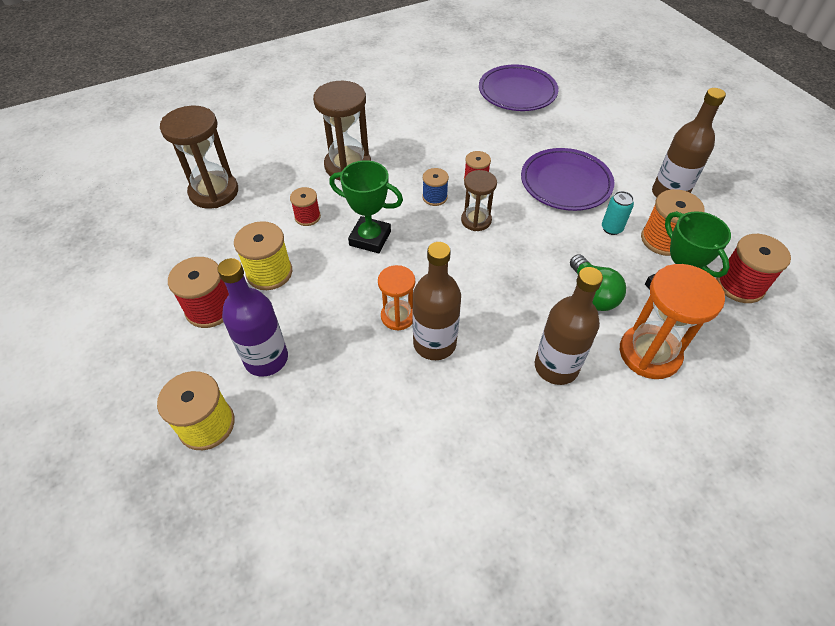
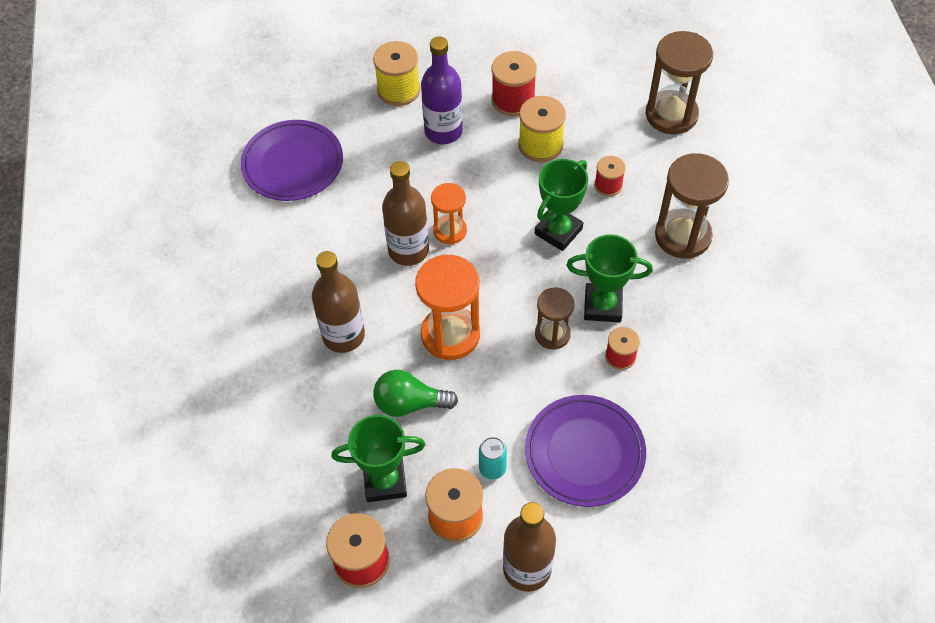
camera: 110 degrees right, 5 degrees up
(434, 197) = (602, 306): blue spool -> green trophy
(517, 92) = (798, 475): purple plate -> purple plate (293, 164)
(649, 353) = (322, 420): orange hourglass -> orange hourglass (450, 335)

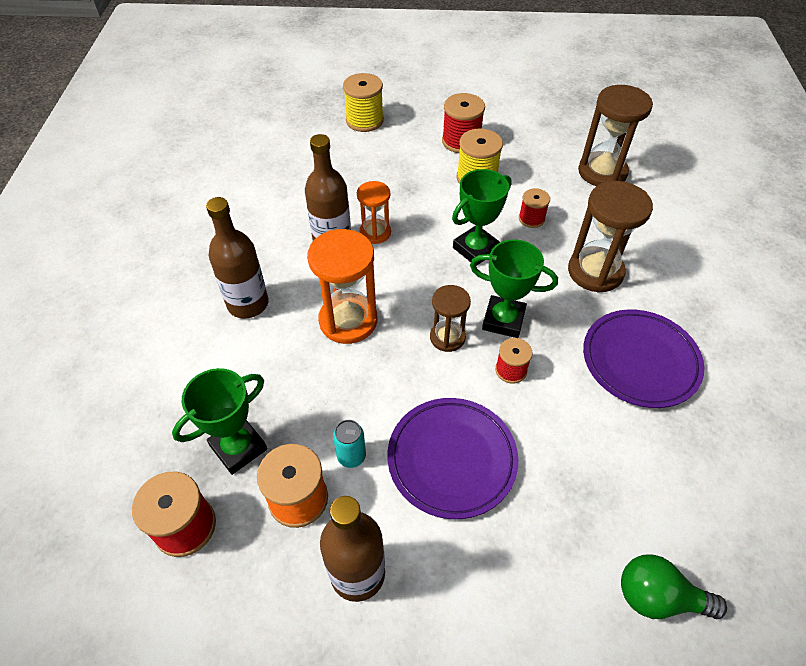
camera: 10 degrees right, 5 degrees down
(293, 164) = (255, 161): purple plate -> purple plate (640, 361)
(385, 481) = (238, 447): green trophy -> green trophy turned 45 degrees counterclockwise
(409, 403) = (289, 376): green light bulb -> green light bulb (658, 597)
(443, 131) = (393, 155): purple bottle -> none

